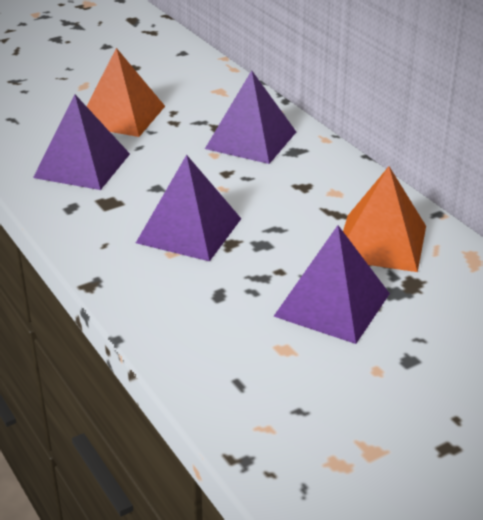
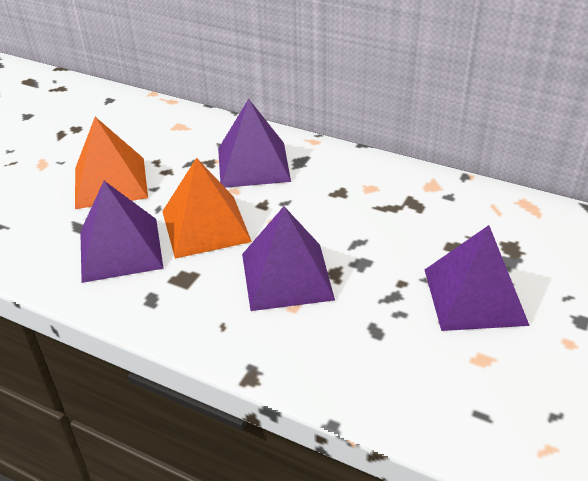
camera: 30 degrees left, 5 degrees up
(381, 242) = (451, 220): orange pyramid -> orange pyramid (205, 226)

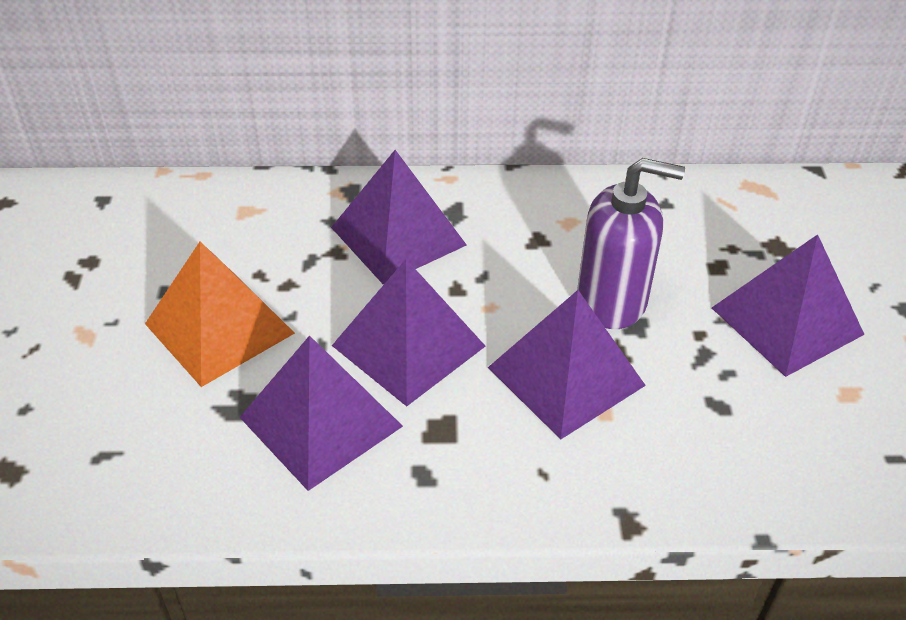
camera: 30 degrees left, 5 degrees up
(205, 226) = (408, 346): orange pyramid -> purple pyramid
(357, 242) = (612, 300): none -> purple soap dispenser

